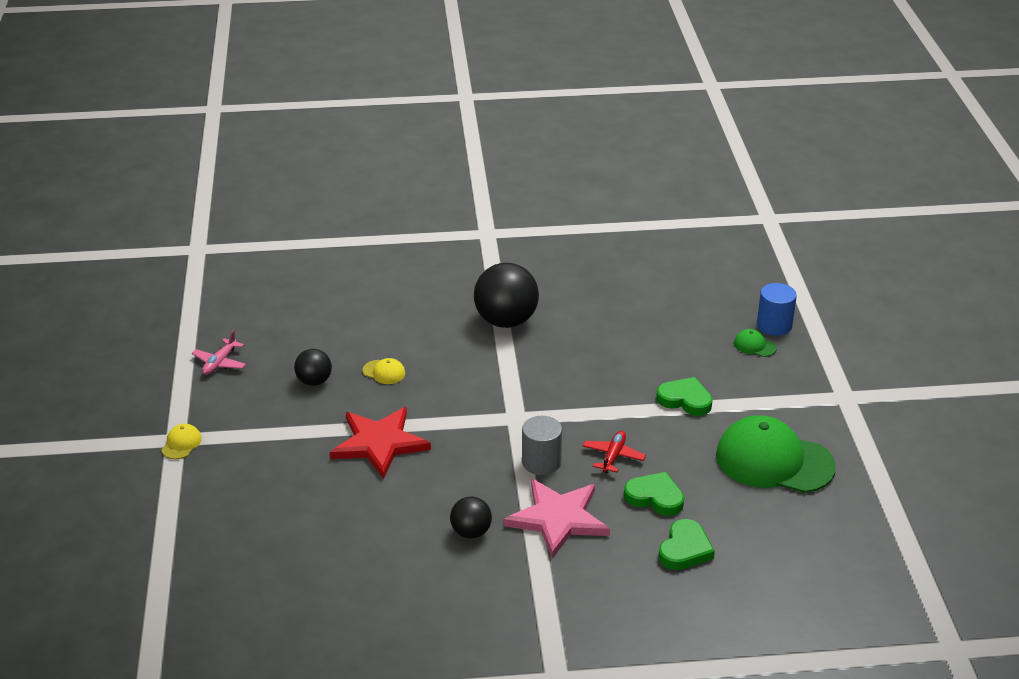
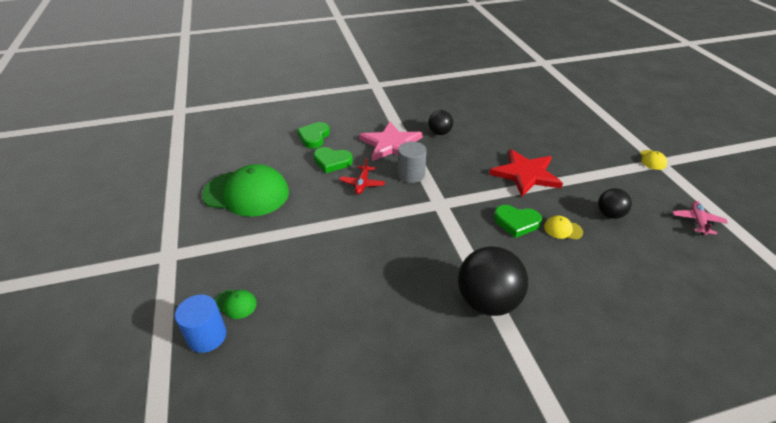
camera: 170 degrees right, 5 degrees up
(685, 400) = (308, 235): green heart -> green heart (516, 222)

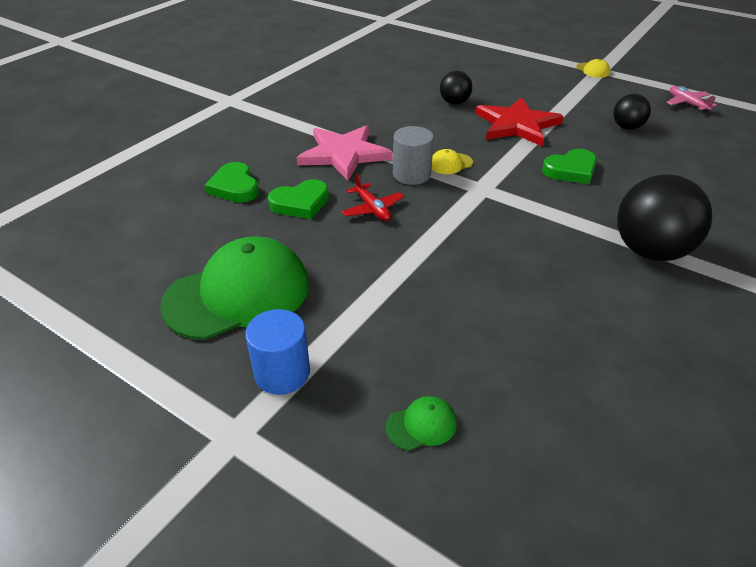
camera: 40 degrees left, 0 degrees up
(207, 336) = (444, 487): blue cylinder -> blue cylinder (282, 373)
(439, 133) = (380, 121): black ball -> black ball (454, 103)
(562, 229) = (613, 157): yellow cap -> yellow cap (450, 164)

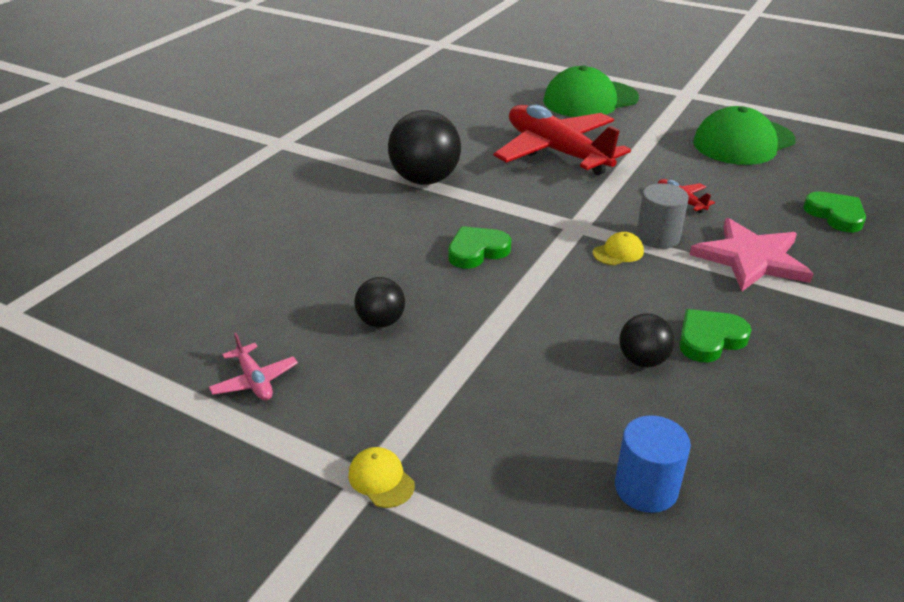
camera: 175 degrees right, 5 degrees down
(282, 373) = (680, 112): blue cylinder -> blue cylinder (646, 488)
(300, 203) = (753, 203): green heart -> green heart (709, 339)
(421, 425) = (590, 100): green cap -> green cap, size x2.50
(493, 289) = (556, 152): none -> red plane
(517, 125) = (540, 318): red star -> none

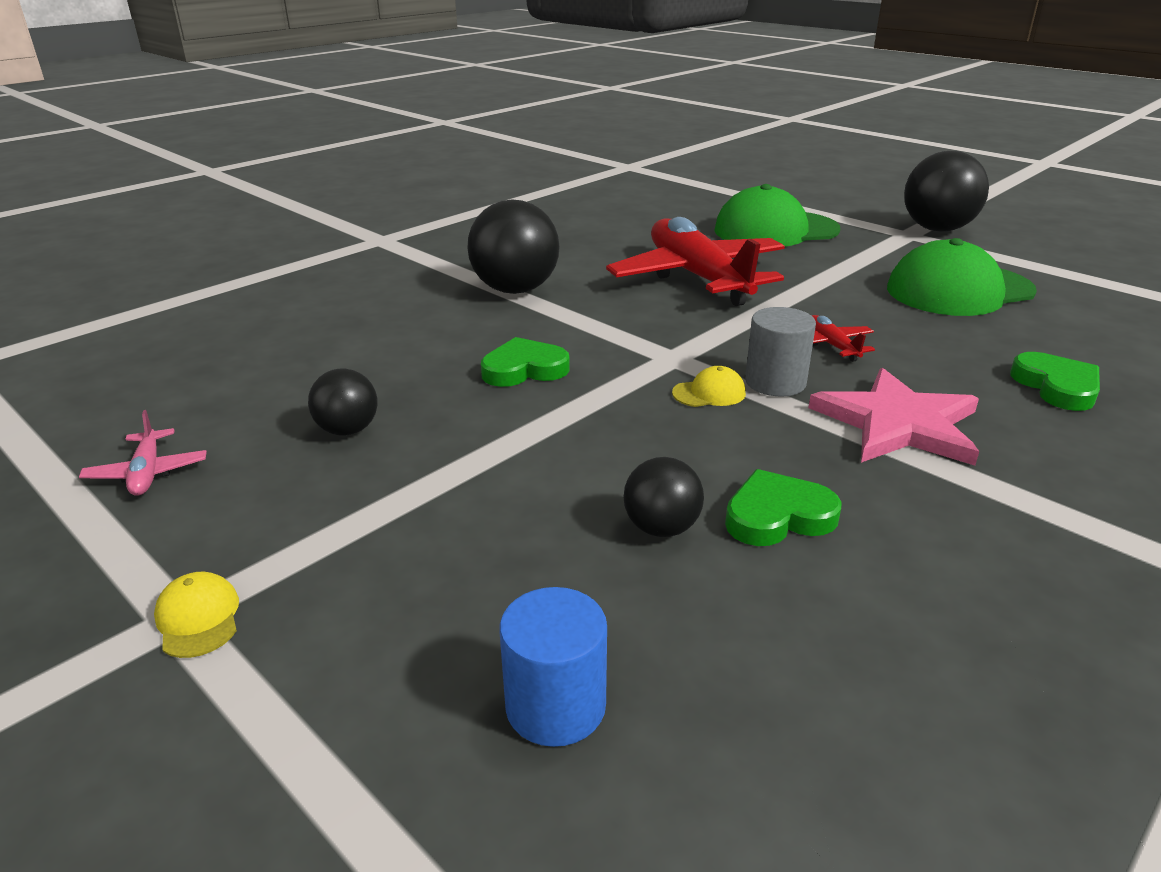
camera: 15 degrees right, 5 degrees down
(705, 87) = (937, 229): none -> black ball

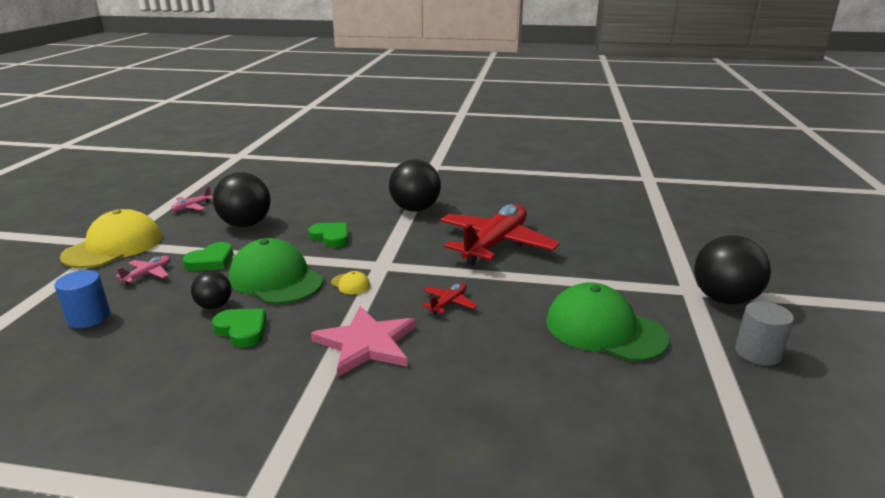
camera: 55 degrees right, 5 degrees down
(198, 618) = (114, 246): yellow cap -> yellow cap, size x2.50
(348, 430) = (246, 224): black ball -> black ball, size x1.84
(429, 587) = (148, 274): none -> pink plane
(775, 230) = (613, 246): green cap -> green cap (276, 279)
(775, 382) = (381, 298): grey cylinder -> grey cylinder (757, 353)
(1056, 386) = (478, 392): green heart -> green heart (211, 261)

